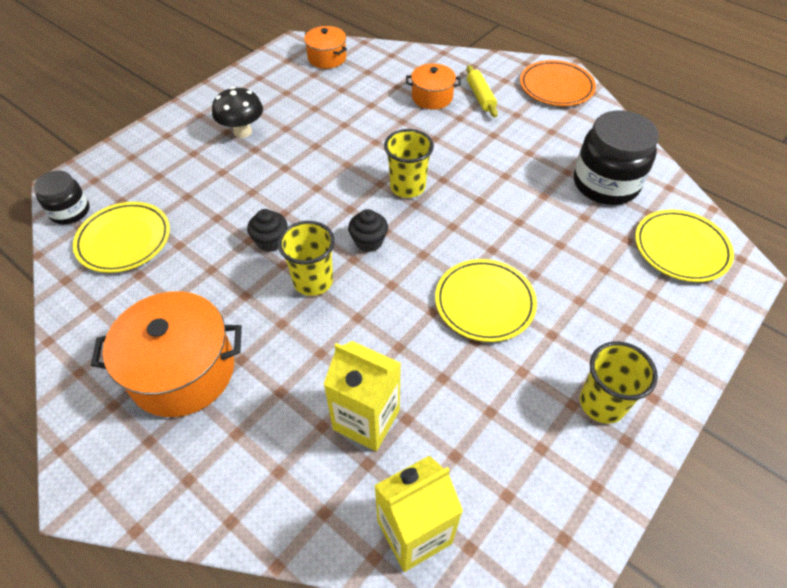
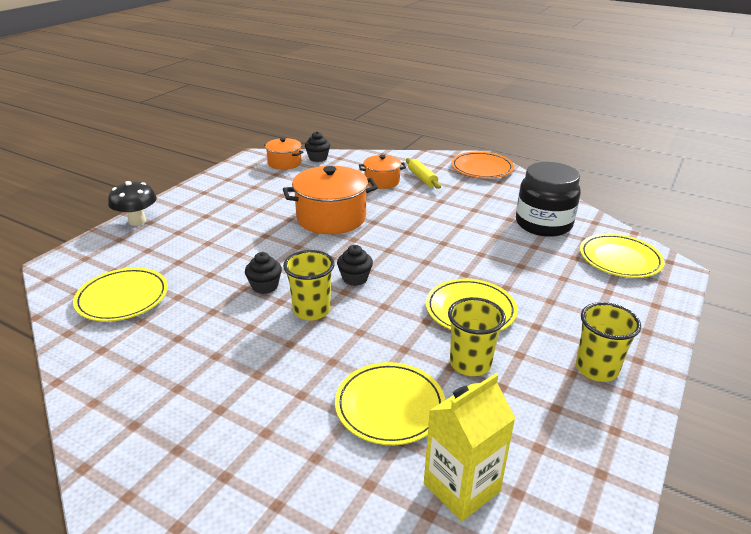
camera: 10 degrees left, 20 degrees down
(70, 211) = (64, 282): black jar -> none
(182, 371) = (200, 390): orange pot -> orange pot (331, 218)
(242, 132) = (221, 215): black mushroom -> black mushroom (137, 221)
(366, 53) = (318, 158): none -> black cupcake
(366, 420) = (390, 406): yellow carton -> yellow plate
(407, 187) = (378, 239): yellow cup -> yellow cup (470, 364)

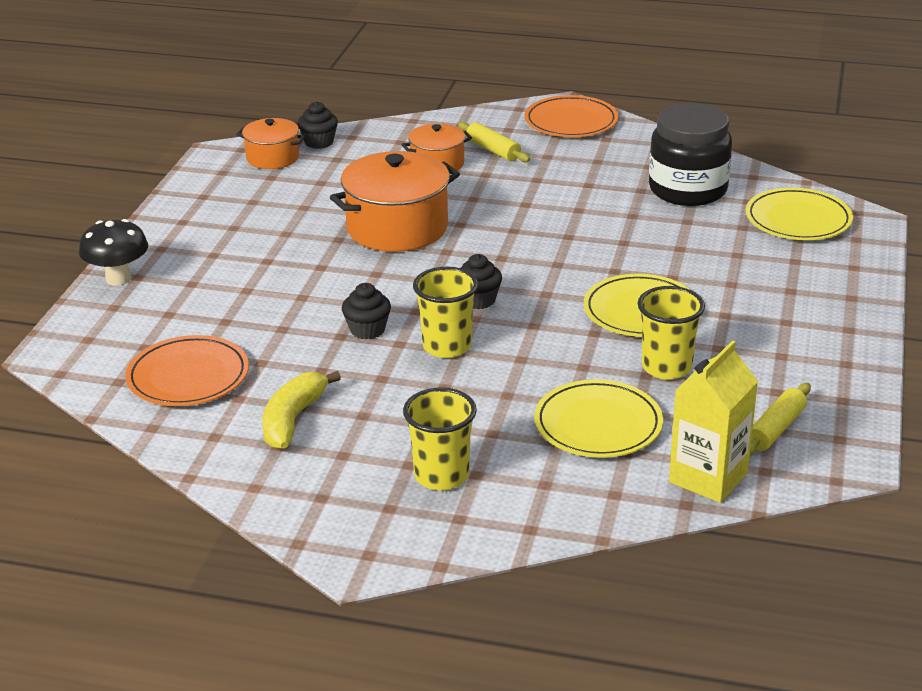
camera: 15 degrees left, 0 degrees up
(122, 298) = (188, 376): yellow plate -> orange plate
(164, 348) = (293, 420): none -> yellow banana
(542, 448) = (775, 429): none -> yellow rolling pin
(596, 369) = (807, 346): yellow cup -> yellow cup (441, 476)

